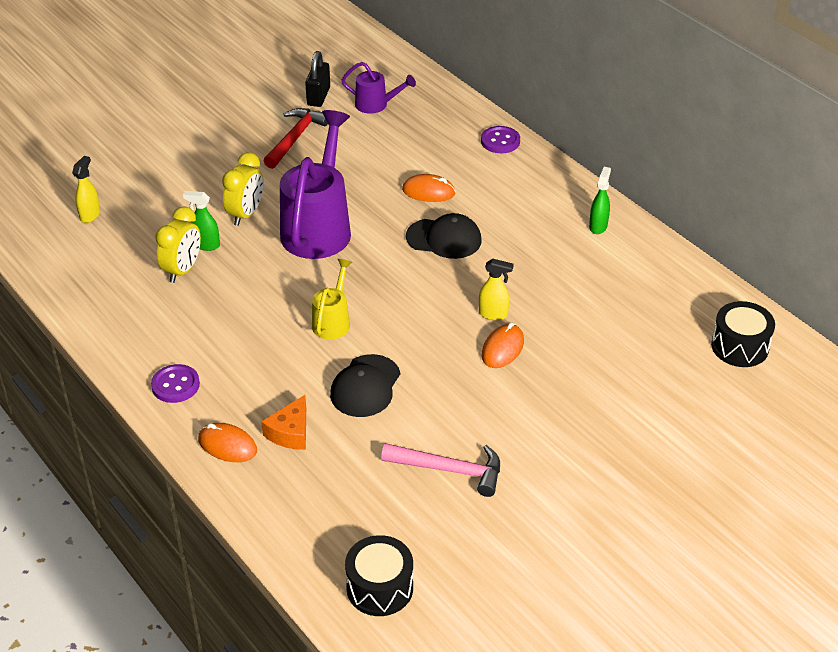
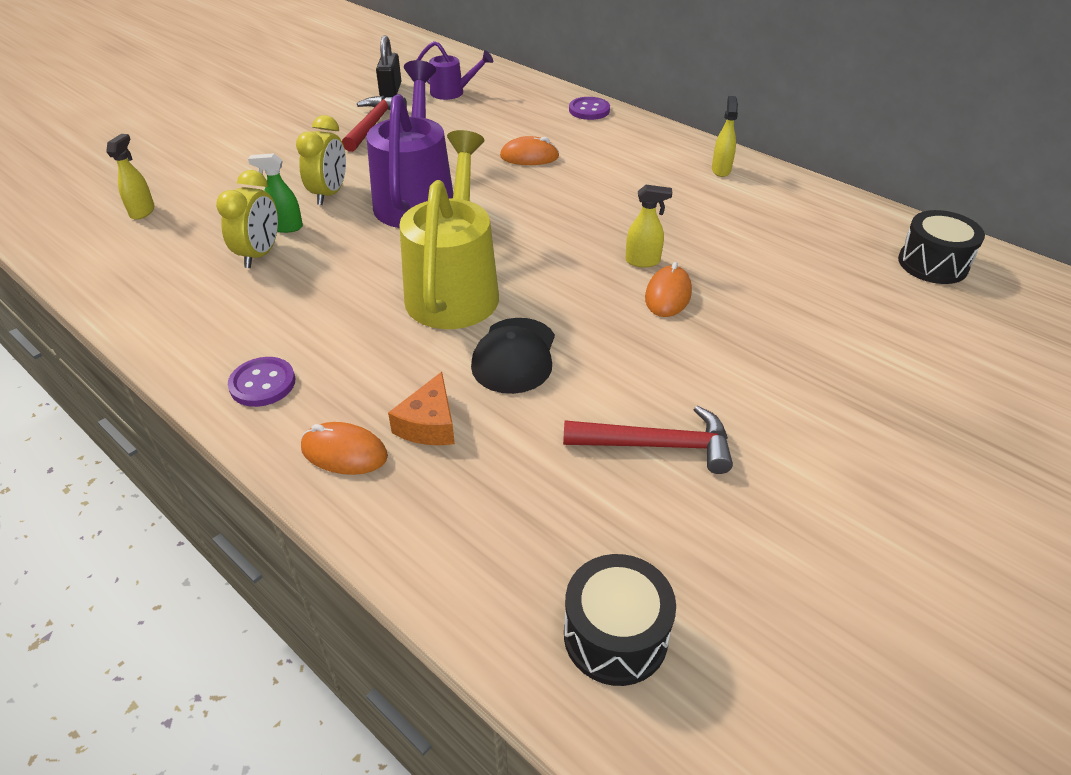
camera: 10 degrees left, 0 degrees up
(333, 321) = (455, 288): yellow watering can -> yellow watering can, size x1.99
(444, 239) = (560, 196): black cap -> none
(450, 470) = (657, 445): pink hammer -> red hammer
(598, 226) = (721, 170): green spray bottle -> yellow spray bottle

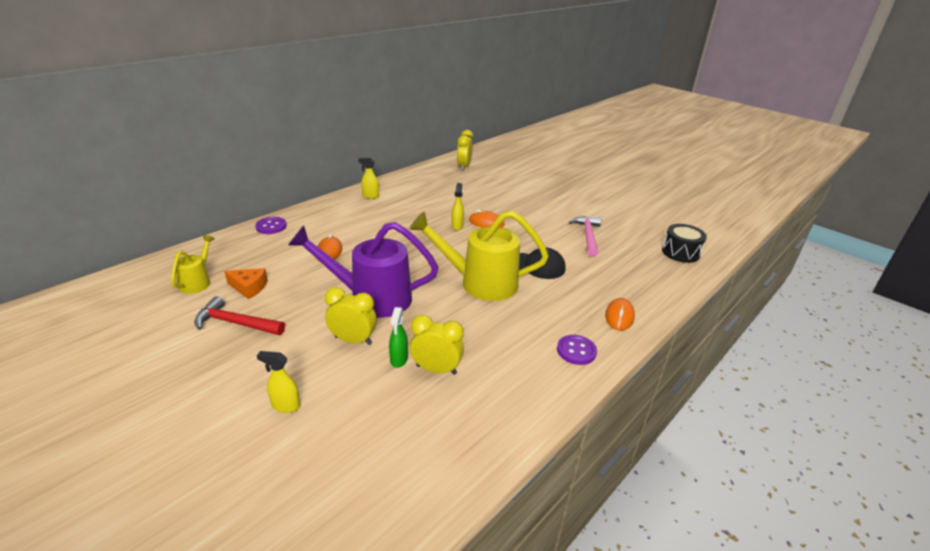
camera: 90 degrees left, 10 degrees down
(142, 211) = (350, 464): yellow spray bottle -> yellow spray bottle (285, 406)
(390, 90) = (166, 315): black padlock -> none
(429, 424) = (592, 291): orange cheese -> orange cheese (249, 287)
(452, 92) = (197, 282): purple watering can -> yellow watering can
(657, 445) = (587, 236): red hammer -> pink hammer
(932, 264) = (464, 167): black drum -> yellow clock

